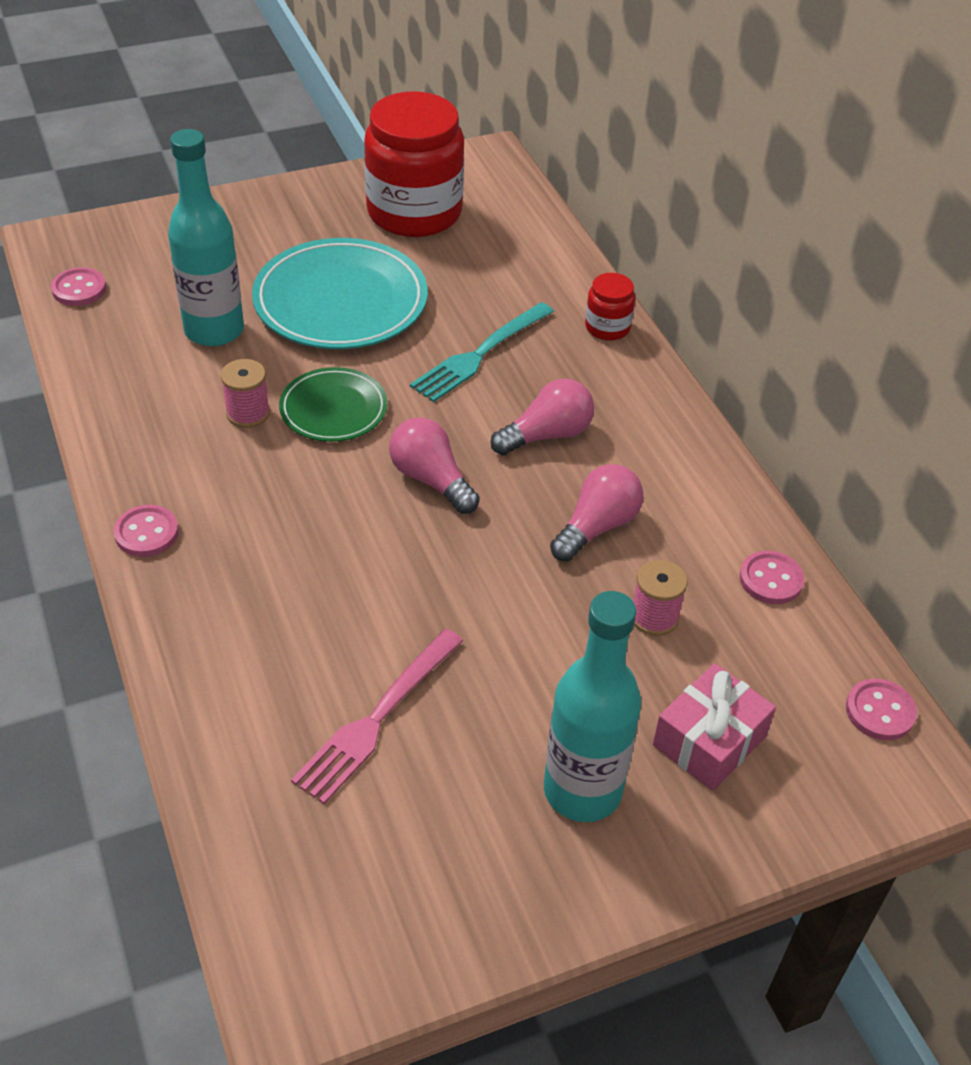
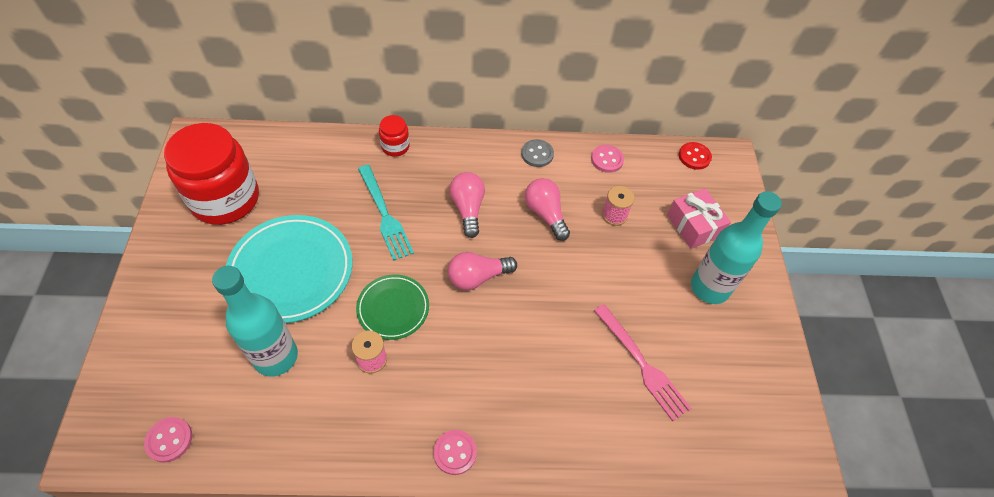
camera: 70 degrees left, 10 degrees up
(713, 485) = (537, 154): none -> grey button
(880, 711) = (694, 157): pink button -> red button

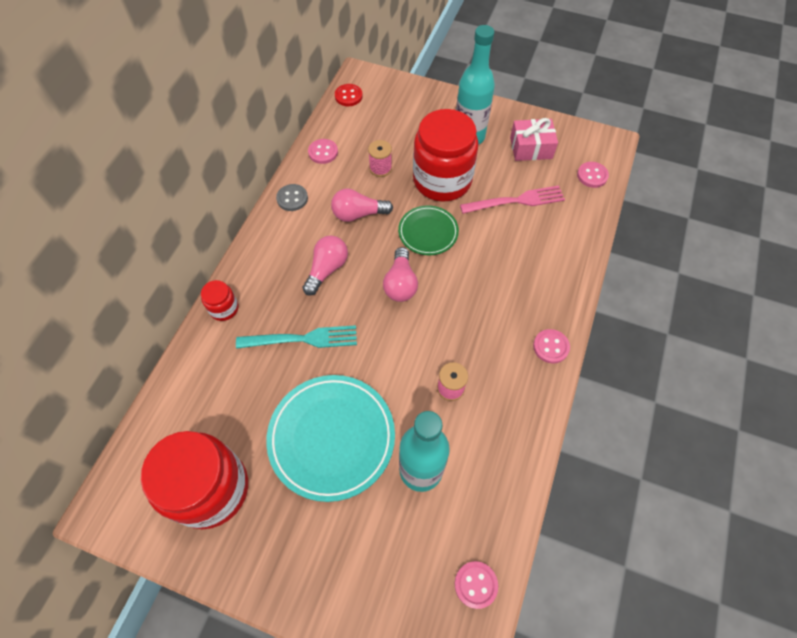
camera: 65 degrees left, 5 degrees up
(393, 308) = (406, 358): green plate -> green plate (428, 232)
(468, 209) = (327, 269): pink light bulb -> pink light bulb turned 105 degrees clockwise
(630, 278) = (442, 180): none -> red jar
(694, 225) = (412, 123): pink gift -> pink gift (531, 148)
(731, 448) = (592, 175): none -> pink button

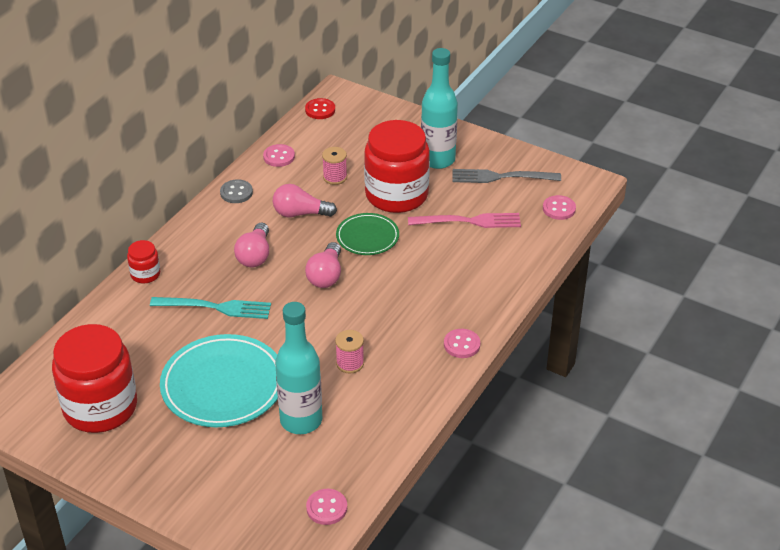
camera: 10 degrees right, 20 degrees down
(327, 269) = (255, 255): pink light bulb -> pink light bulb turned 150 degrees clockwise
(531, 148) = (501, 177): pink gift -> grey fork

